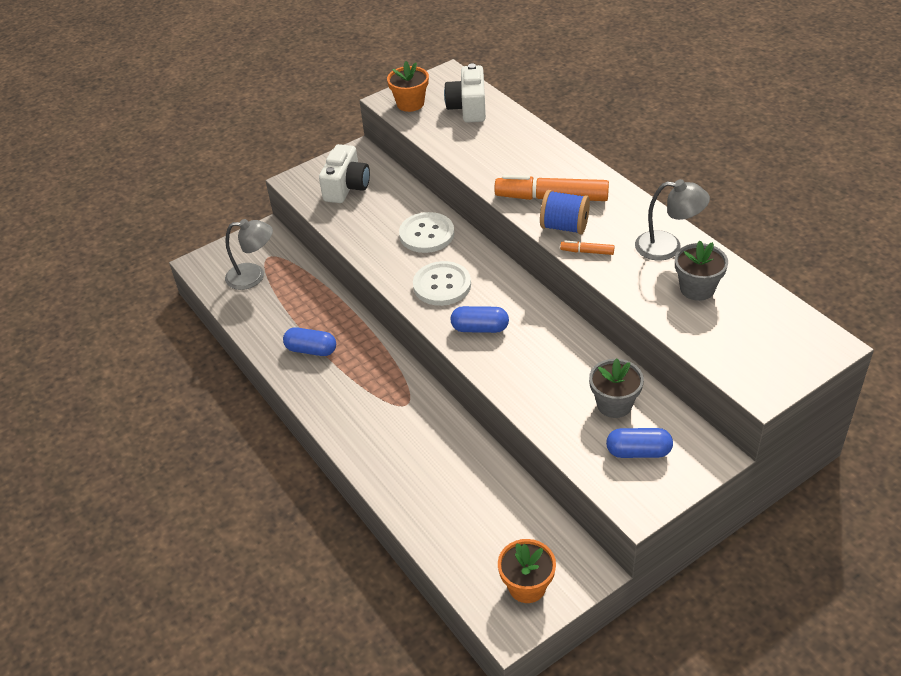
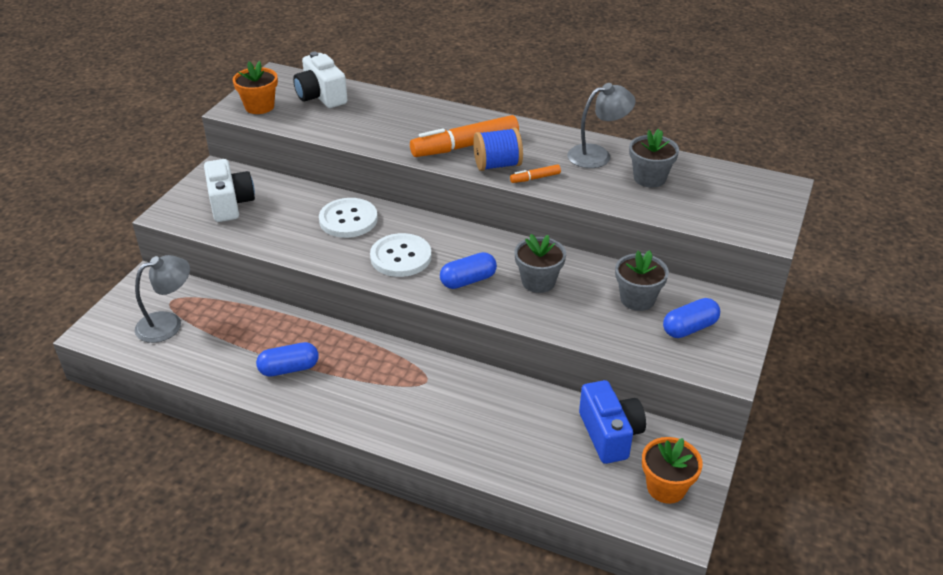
camera: 35 degrees left, 5 degrees down
(518, 518) = (610, 434): none -> blue camera
(539, 352) = (538, 282): none -> grey flower pot

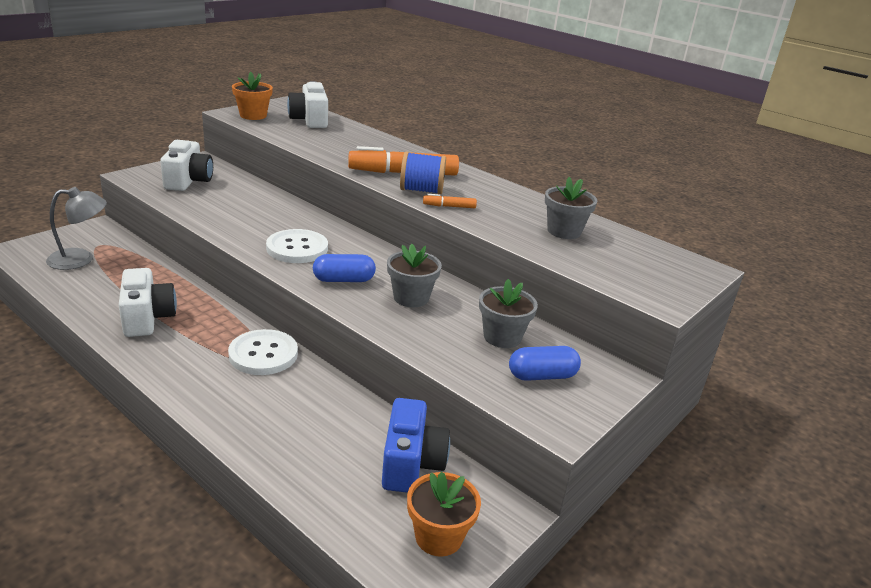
camera: 15 degrees right, 10 degrees down
(289, 369) = (147, 318): blue capsule -> white camera
(348, 220) = (275, 213): white button -> white button (263, 354)
(597, 155) = (524, 205): grey lamp -> none

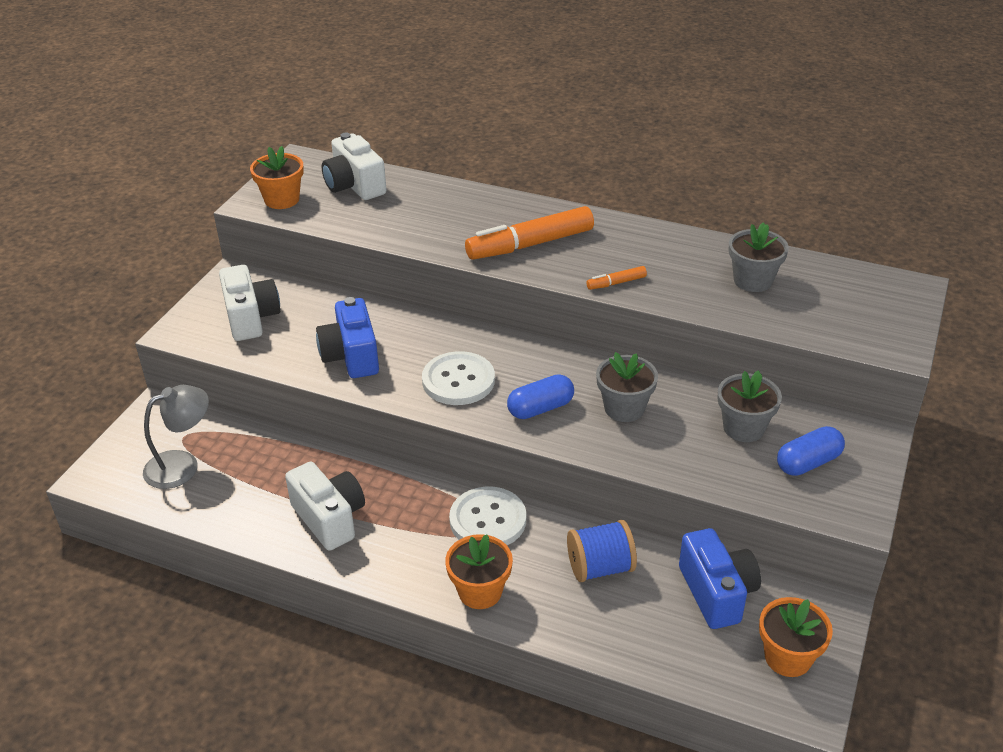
camera: 15 degrees left, 10 degrees up
(213, 398) = (480, 591): none -> orange flower pot
(234, 216) = (351, 356): none -> blue camera
(421, 190) = (570, 267): blue spool -> blue spool (600, 567)

